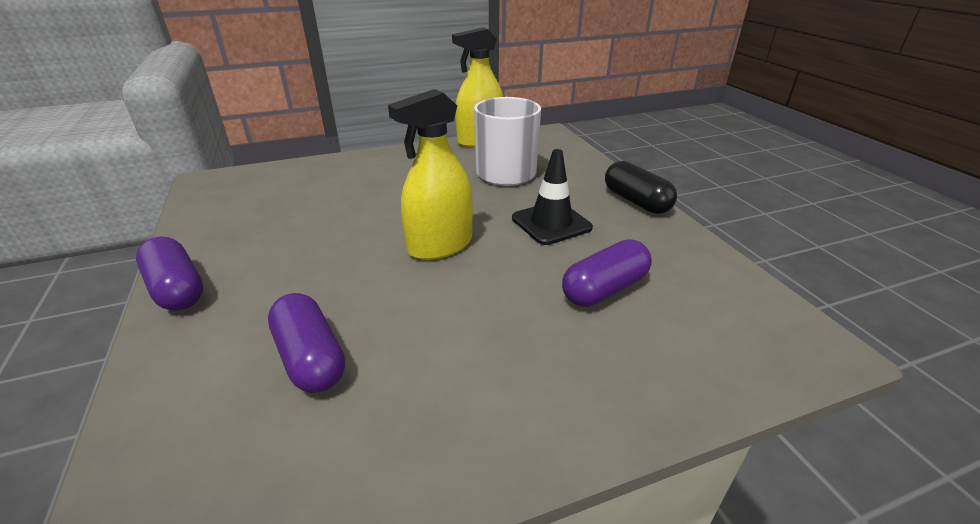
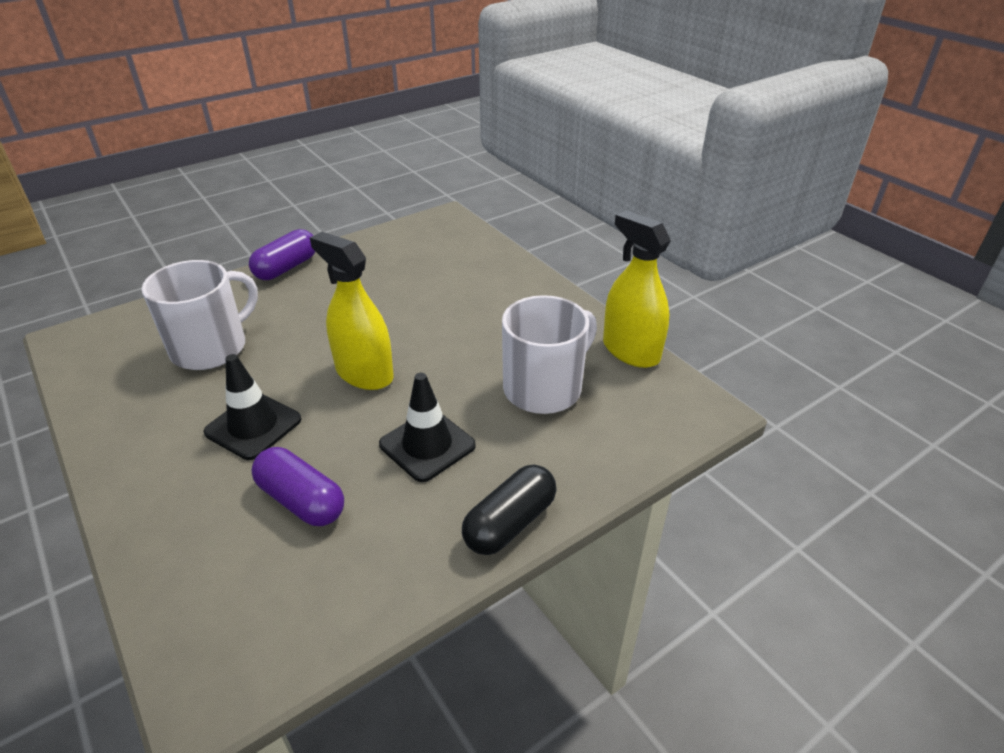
camera: 75 degrees right, 5 degrees up
(311, 358) = (211, 347): purple capsule -> white mug
(489, 319) = (253, 426): none -> black traffic cone

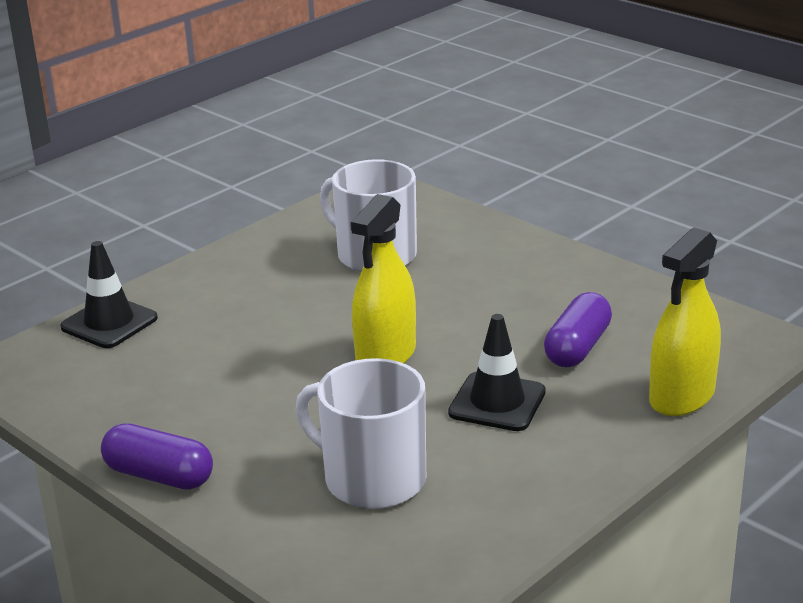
camera: 100 degrees left, 10 degrees down
(427, 445) = (478, 300): black traffic cone -> black traffic cone (109, 323)
(510, 523) = (547, 251): black capsule -> none
(631, 351) = (301, 219): yellow spray bottle -> yellow spray bottle (682, 396)

